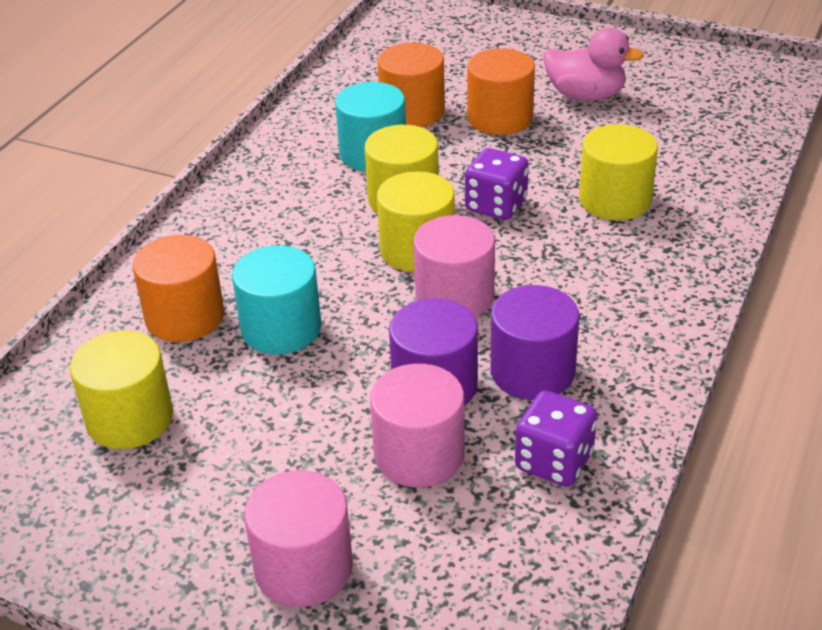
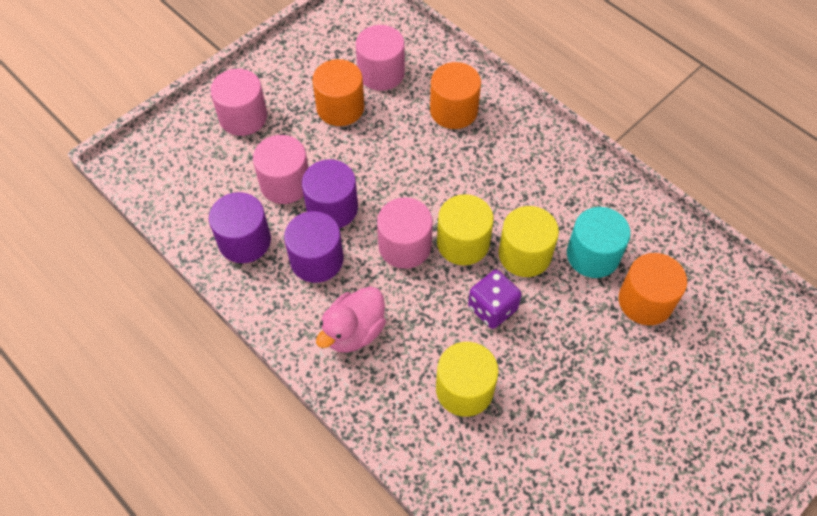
camera: 110 degrees right, 20 degrees up
(130, 418) = (381, 73): yellow cylinder -> pink cylinder
(281, 328) = (420, 151): turquoise cylinder -> none
(500, 118) = (612, 359): orange cylinder -> orange cylinder (340, 107)
(554, 461) = (244, 241): purple dice -> purple cylinder
(585, 95) = (625, 442): pink duck -> pink duck (354, 331)

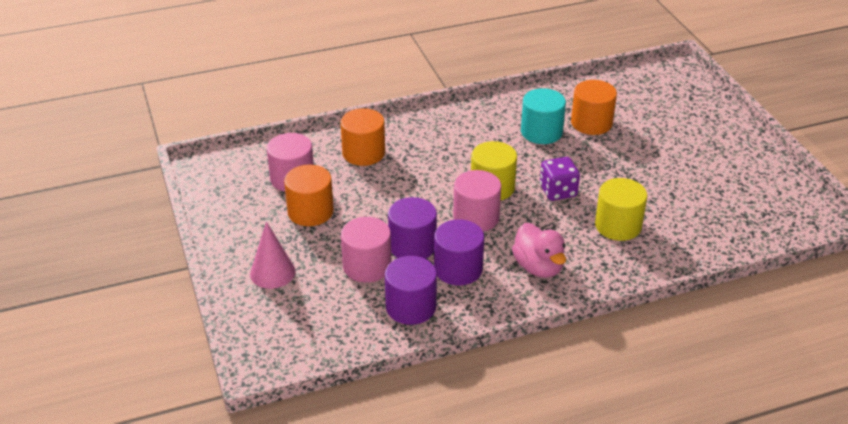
camera: 65 degrees left, 20 degrees down
(243, 117) = (272, 272): pink cylinder -> pink cone
(524, 254) = (521, 161): yellow cylinder -> none

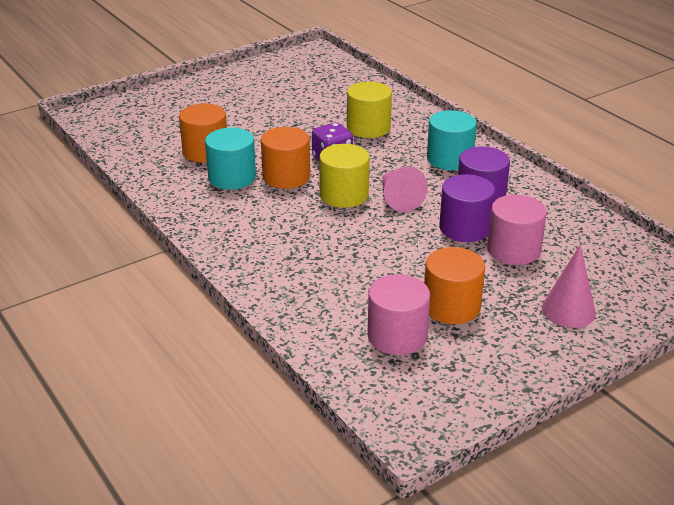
camera: 105 degrees left, 5 degrees down
(363, 153) = (319, 289): orange cylinder -> orange cylinder (286, 176)
(411, 307) = (550, 215): purple cylinder -> none
(476, 217) = (398, 198): pink cylinder -> pink cone
(538, 267) = (449, 159): pink duck -> turquoise cylinder

